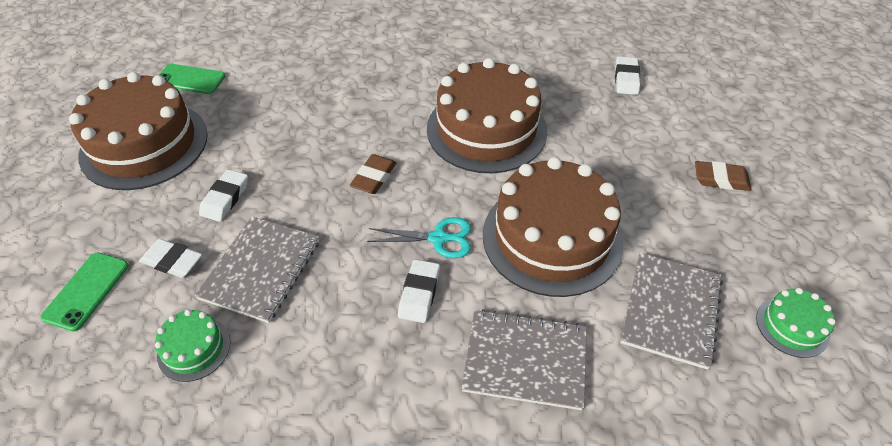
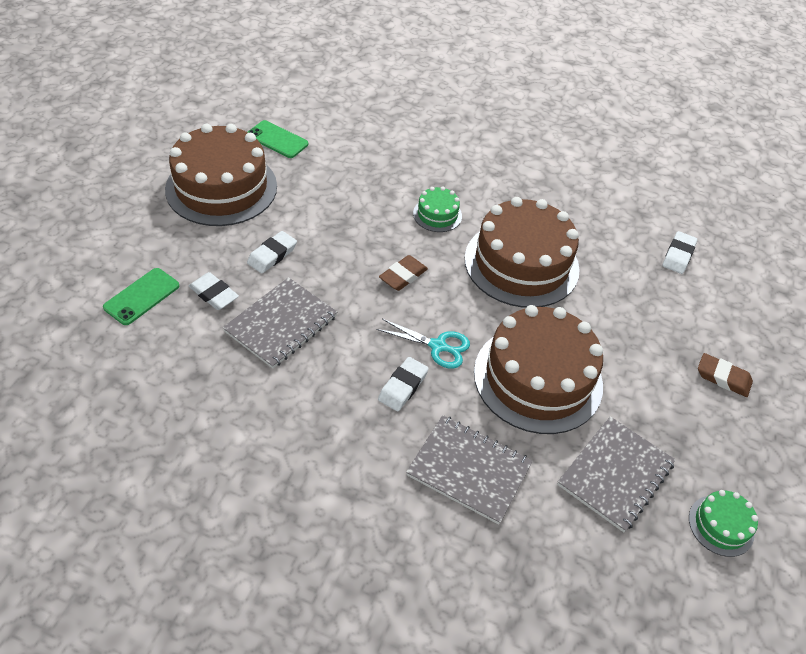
camera: 15 degrees right, 0 degrees up
(194, 348) = (209, 369): green cake -> green cake (437, 214)

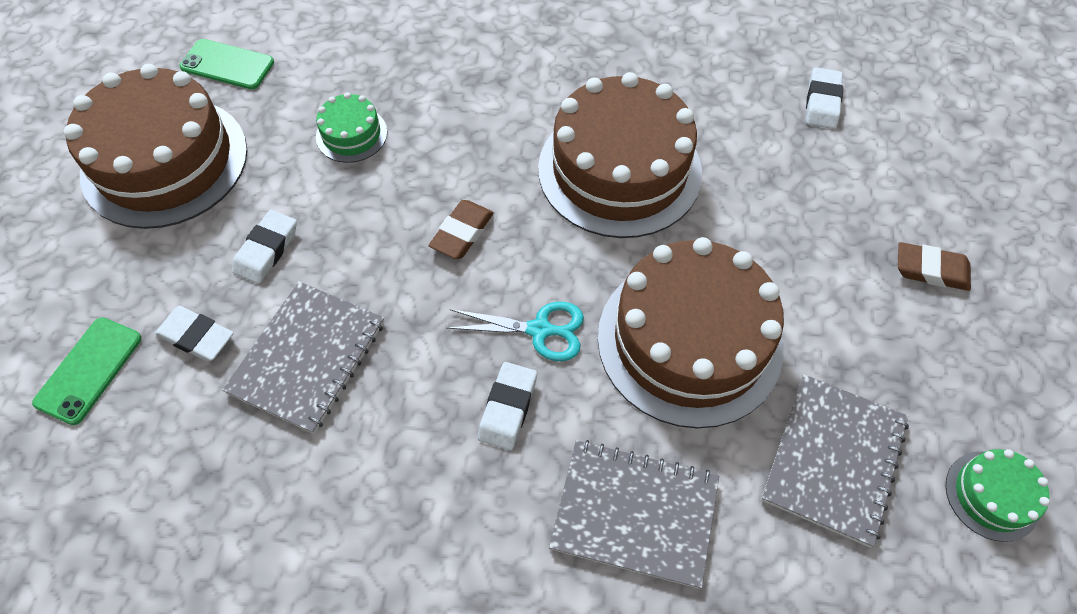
camera: 10 degrees left, 10 degrees up
(437, 214) = (484, 125): green cake -> green cake (351, 134)

